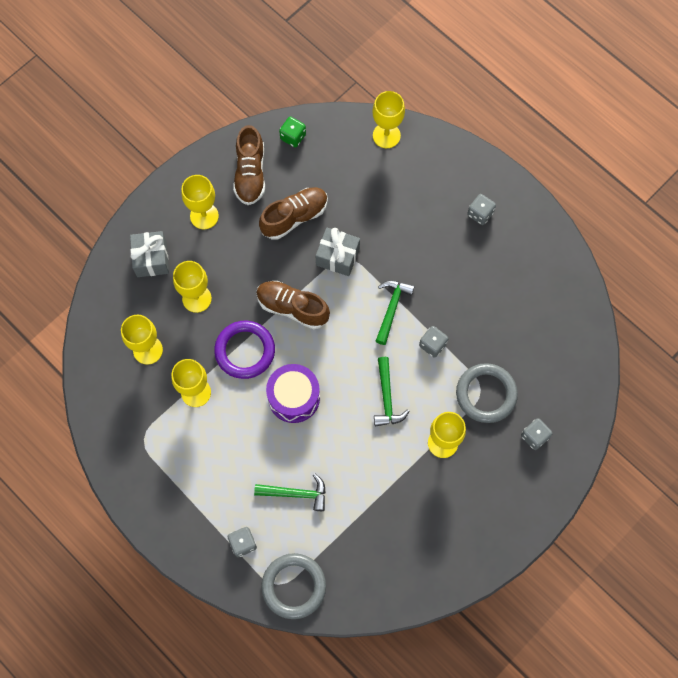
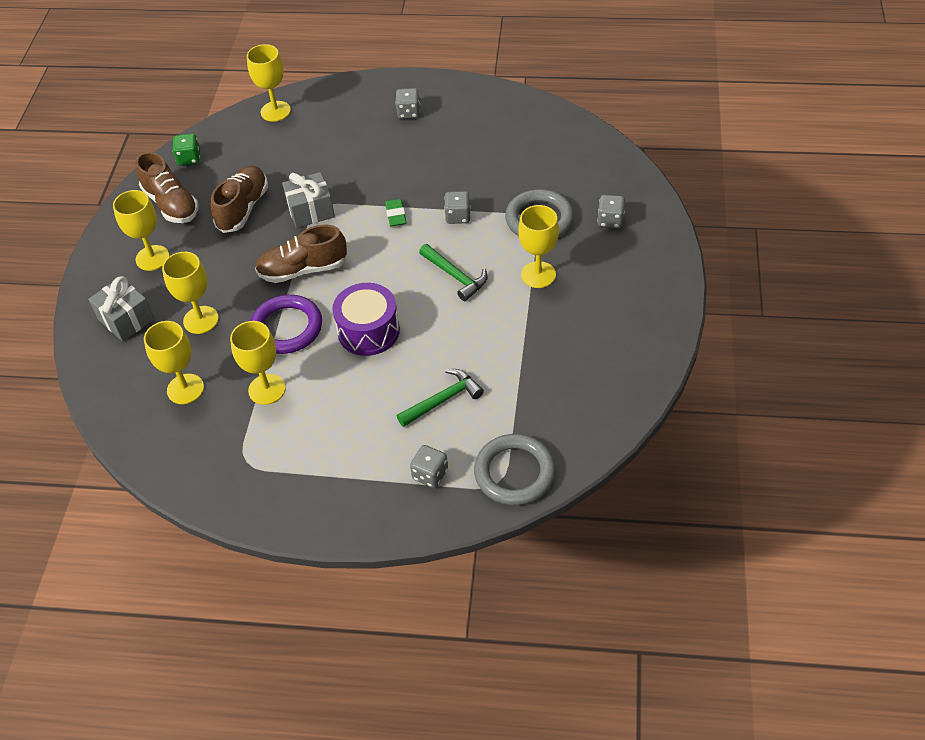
camera: 35 degrees left, 20 degrees down
(391, 308) = (396, 215): green hammer -> green eraser

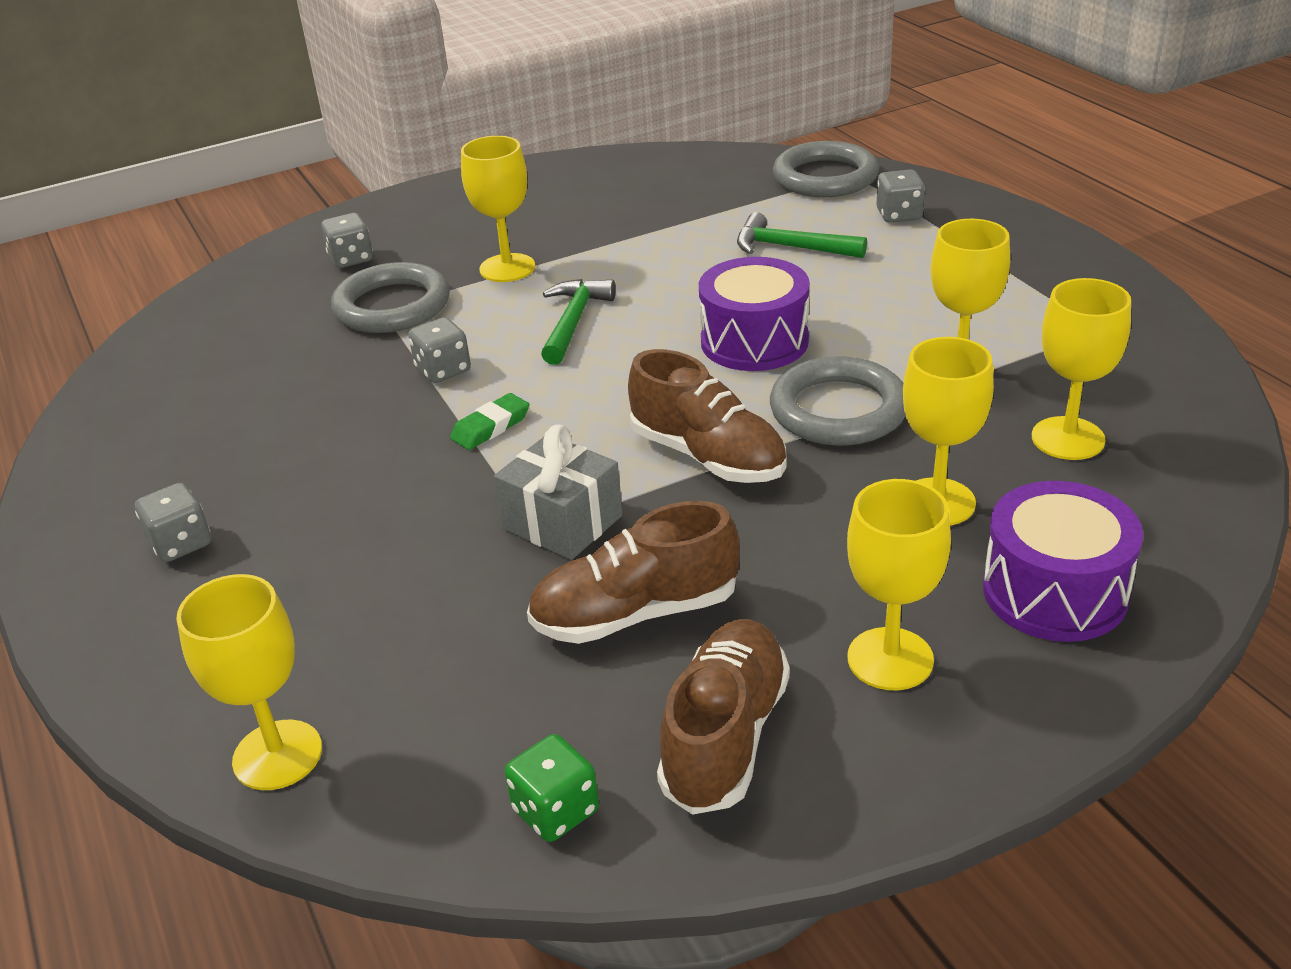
camera: 125 degrees left, 15 degrees down
(126, 319) = (1054, 592): grey gift -> purple drum
(287, 328) = (838, 410): purple ring -> grey ring

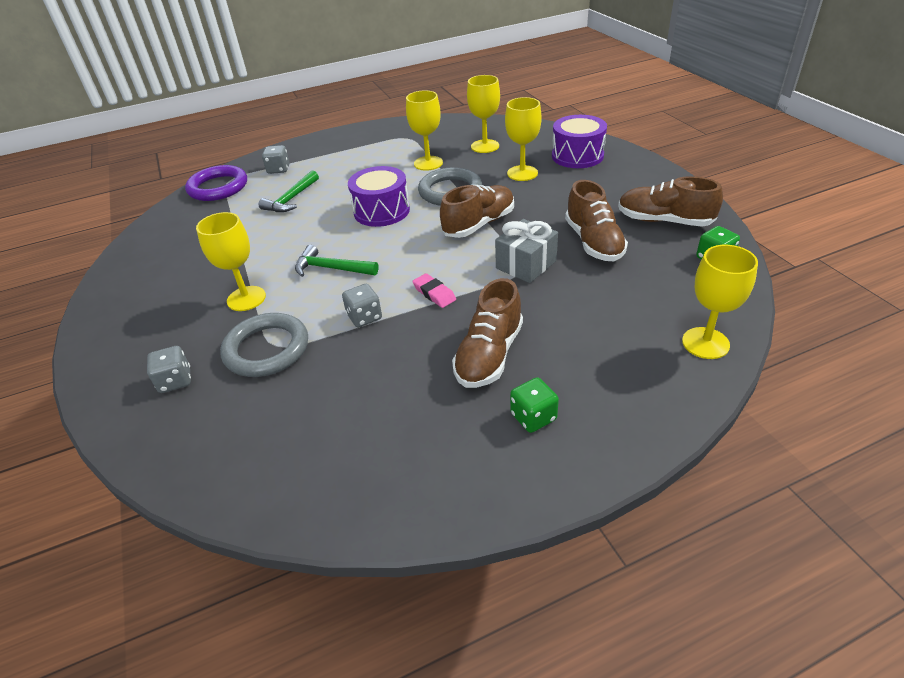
camera: 85 degrees left, 5 degrees up
(181, 543) = (533, 417): grey dice -> green dice
(324, 494) = (489, 355): none -> brown shoe
(490, 427) = (434, 293): green eraser -> pink eraser
(825, 177) = (218, 187): grey ring -> purple ring
(890, 659) = (616, 187): yellow goblet -> none

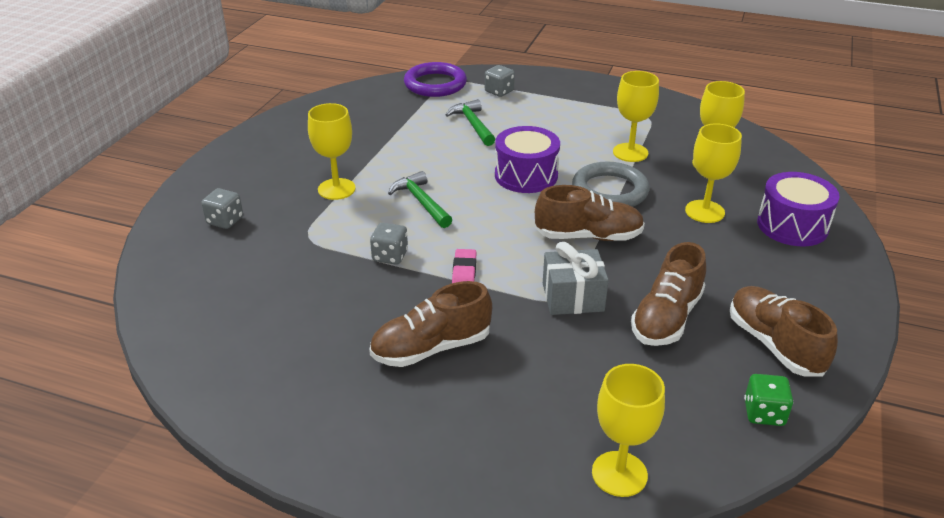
camera: 40 degrees right, 5 degrees down
(267, 349) = (300, 236): grey ring -> none
(291, 199) = (472, 124): green hammer -> green hammer turned 90 degrees clockwise
(533, 417) = (392, 416): green dice -> none

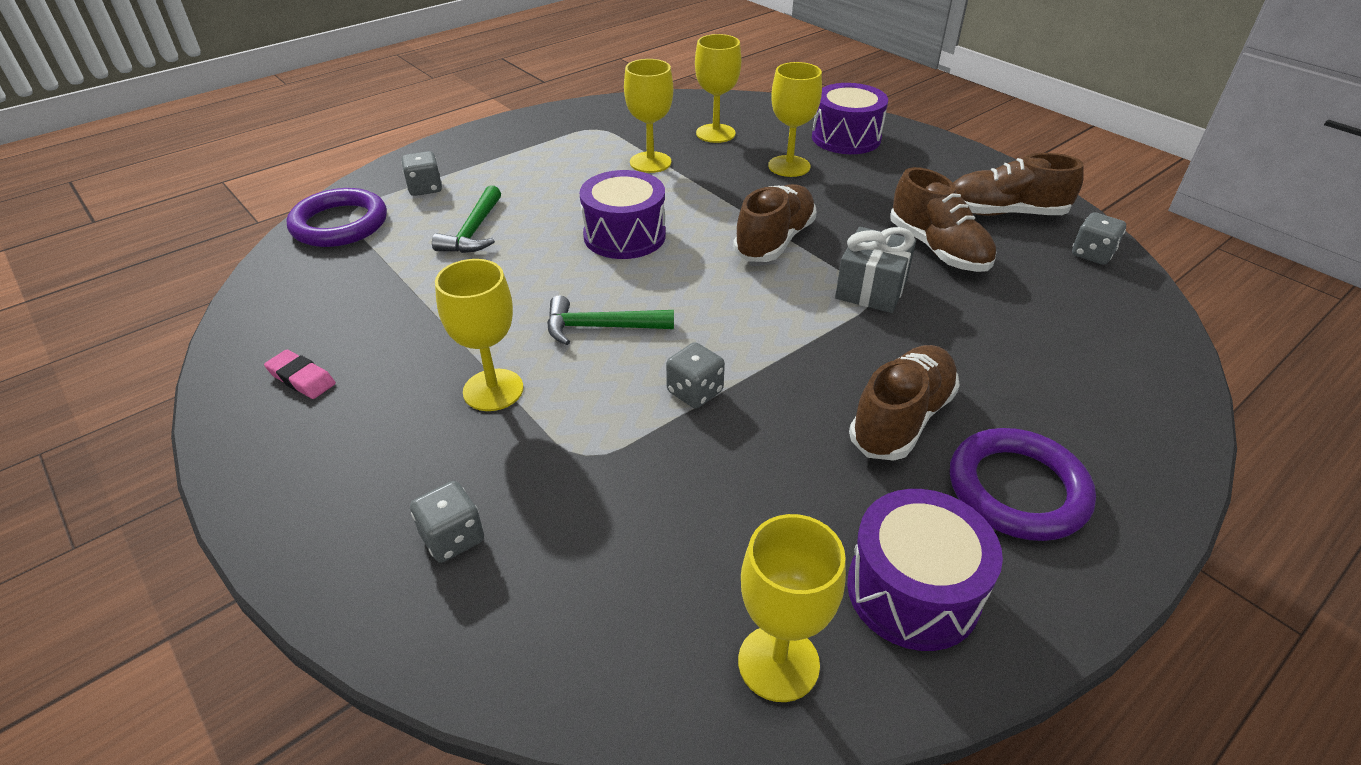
camera: 60 degrees left, 5 degrees up
(278, 389) = (913, 591): none -> purple drum
(398, 418) = (1017, 489): none -> purple ring
(431, 348) = (901, 419): brown shoe -> brown shoe turned 150 degrees counterclockwise
(464, 271) = (773, 344): pink eraser -> pink eraser (301, 378)
(472, 124) = (474, 231): green hammer -> green hammer turned 90 degrees counterclockwise
(609, 191) = (706, 199): grey ring -> none
(619, 474) = (1150, 361): yellow goblet -> yellow goblet (778, 663)
(764, 413) = (1092, 254): green dice -> grey dice

